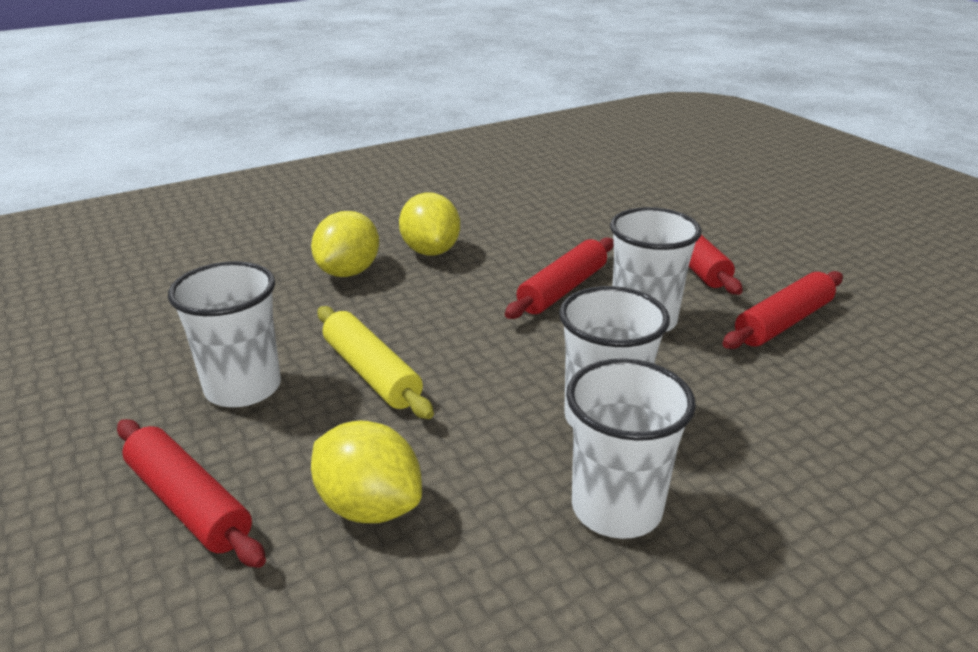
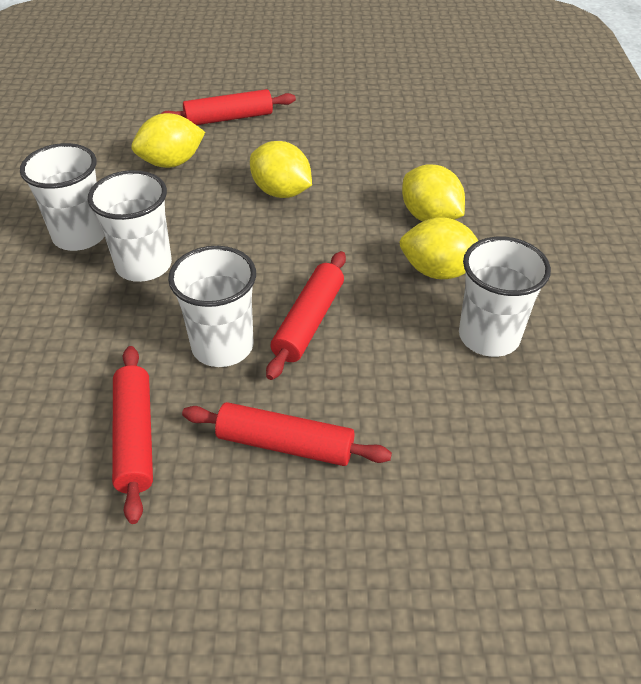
camera: 120 degrees right, 15 degrees up
(243, 387) = (310, 146): white cup -> white cup (489, 336)
(372, 373) = (281, 192): yellow rolling pin -> yellow lemon
(562, 289) = (309, 322): red rolling pin -> red rolling pin turned 45 degrees clockwise

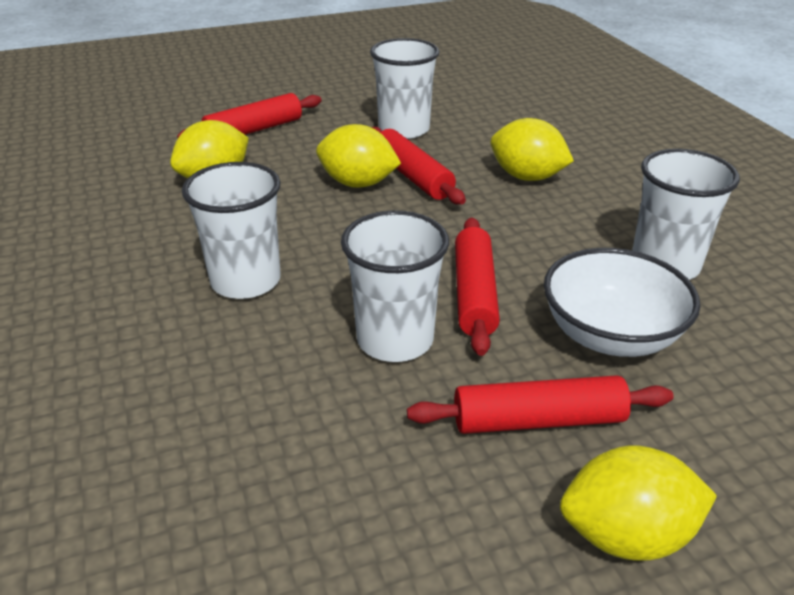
camera: 20 degrees left, 10 degrees down
(80, 235) = (146, 268): white cup -> white cup (404, 129)
(135, 437) = (355, 463): red rolling pin -> red rolling pin (413, 176)
(393, 389) = (610, 335): none -> white bowl
(438, 271) = (571, 220): yellow lemon -> yellow lemon (626, 535)

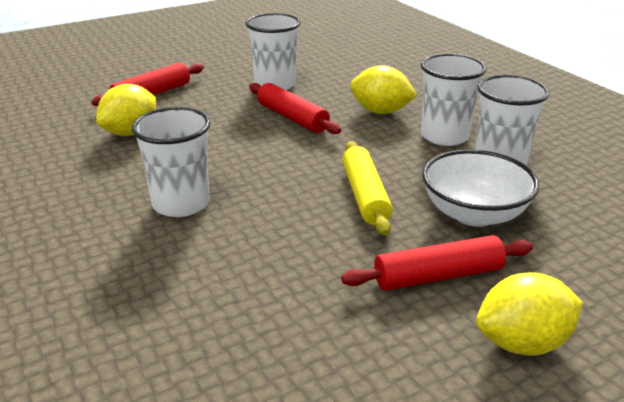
camera: 10 degrees left, 5 degrees down
(358, 183) = (250, 126): yellow lemon -> none
(395, 339) = (313, 233): white cup -> white cup (444, 136)
(475, 294) = (365, 196): red rolling pin -> yellow rolling pin

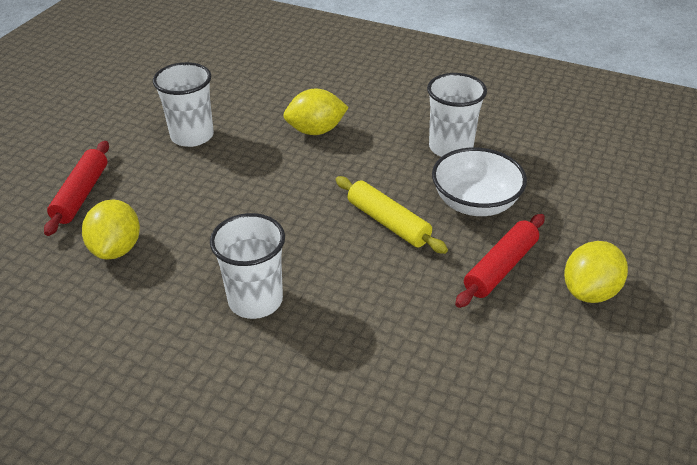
camera: 35 degrees left, 10 degrees up
(292, 118) = (249, 168): red rolling pin -> none
(444, 136) = (389, 137): white cup -> none

